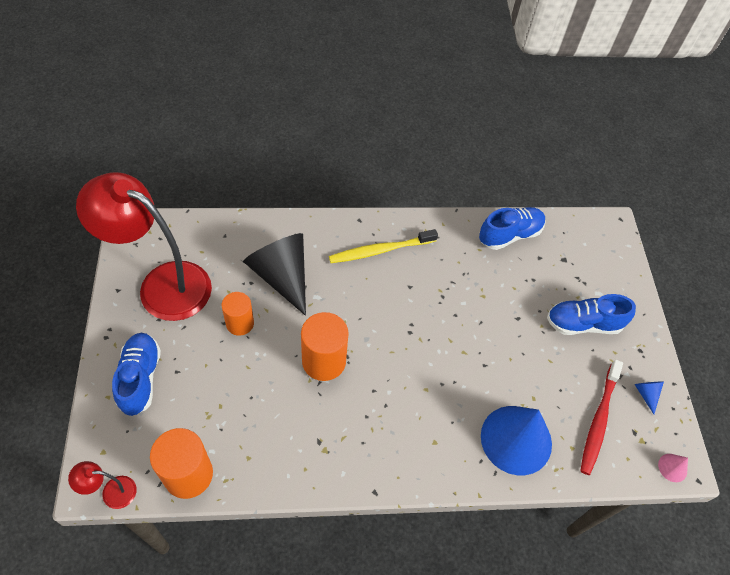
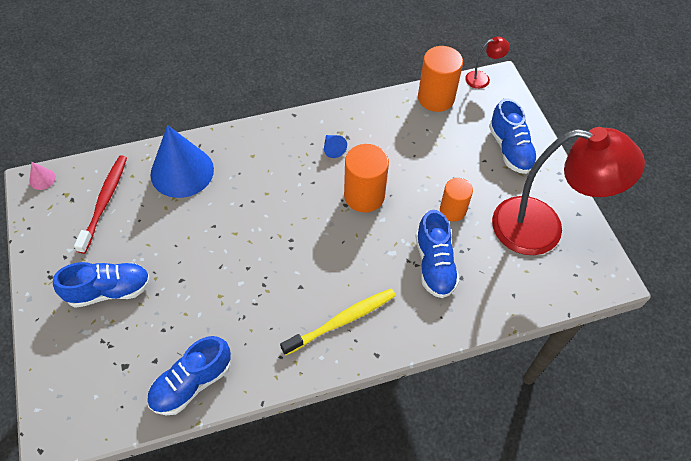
camera: 170 degrees right, 0 degrees up
(282, 276) = (434, 264): black cone -> blue shoe
(646, 394) = (53, 234): blue cone -> blue cone (333, 149)

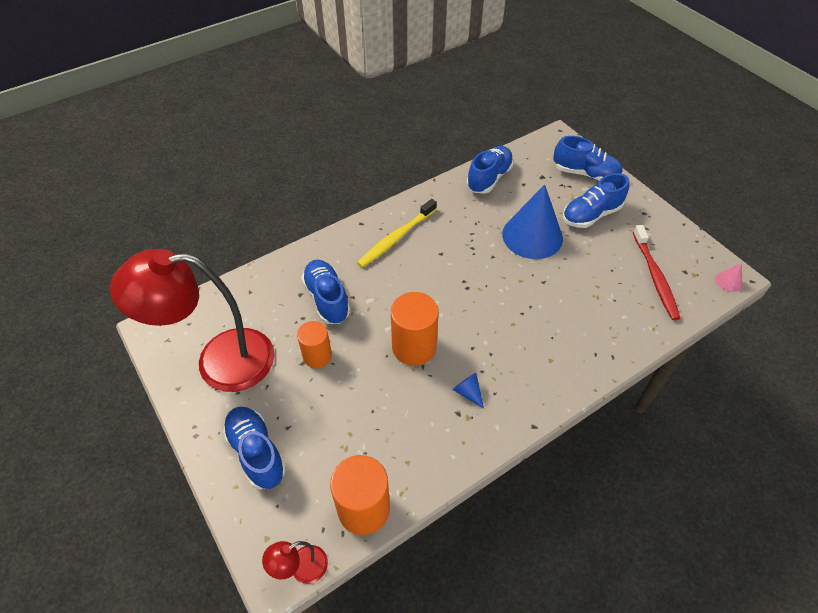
camera: 165 degrees right, 5 degrees down
(68, 355) = (585, 173): none -> blue shoe
(182, 171) = (608, 323): blue cone -> blue cone (532, 236)

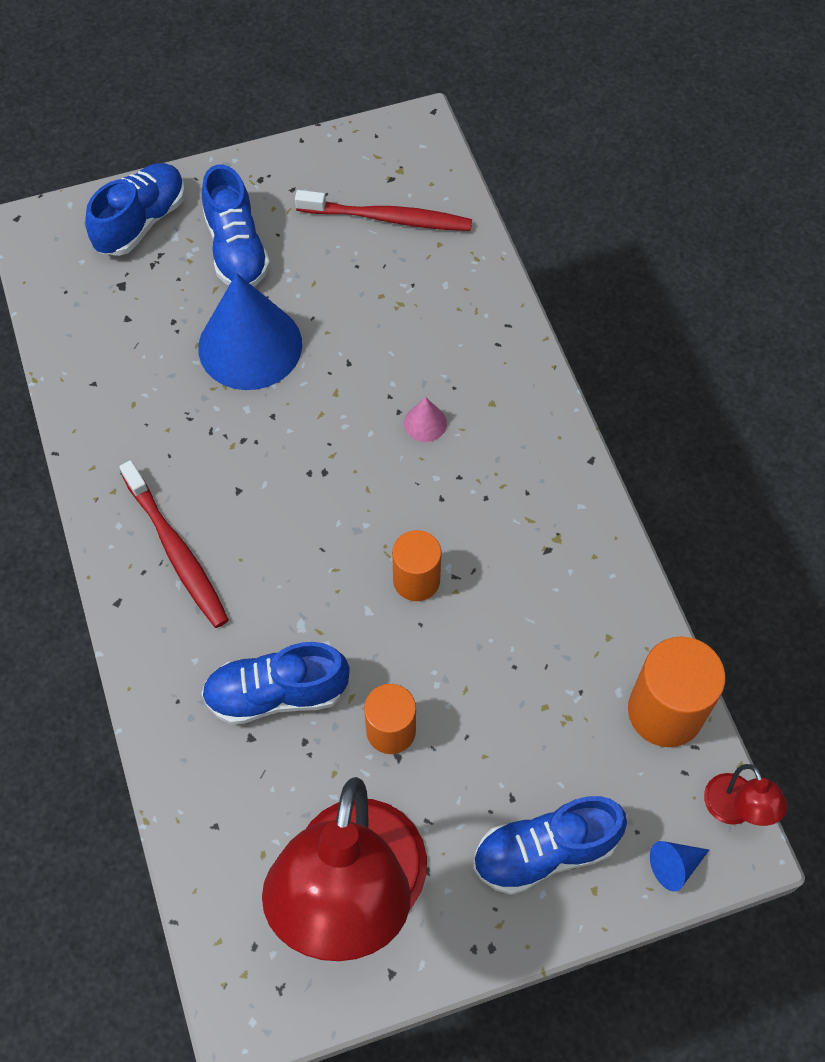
camera: 75 degrees left, 10 degrees up
(396, 238) = (177, 552): yellow toothbrush -> red toothbrush
(414, 347) = (416, 580): orange cylinder -> orange cylinder, size x0.65
(468, 392) = (517, 527): blue cone -> blue cone (674, 865)
(489, 178) = (91, 365): blue shoe -> none
(728, 281) = (426, 137): pink cone -> pink cone (425, 423)

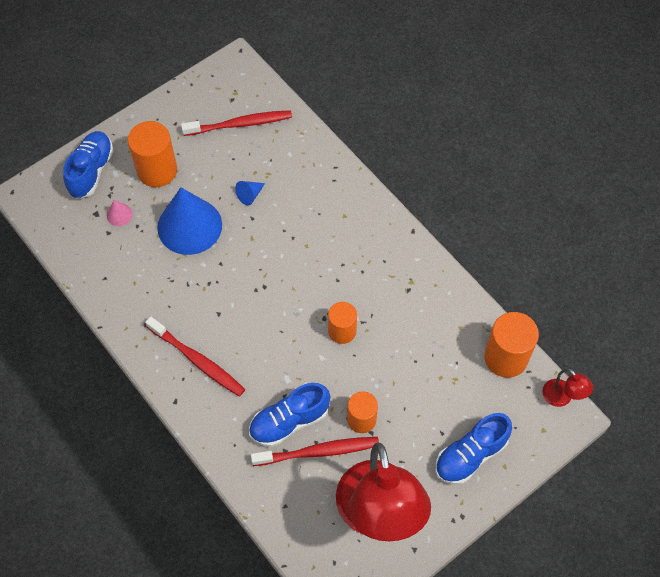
camera: 20 degrees left, 0 degrees up
(236, 249) = (157, 170): blue shoe -> orange cylinder
(303, 758) = (319, 451): none -> red toothbrush
(425, 423) = (311, 239): pink cone -> pink cone (119, 214)
(674, 865) = (541, 438): blue cone -> blue cone (250, 195)

